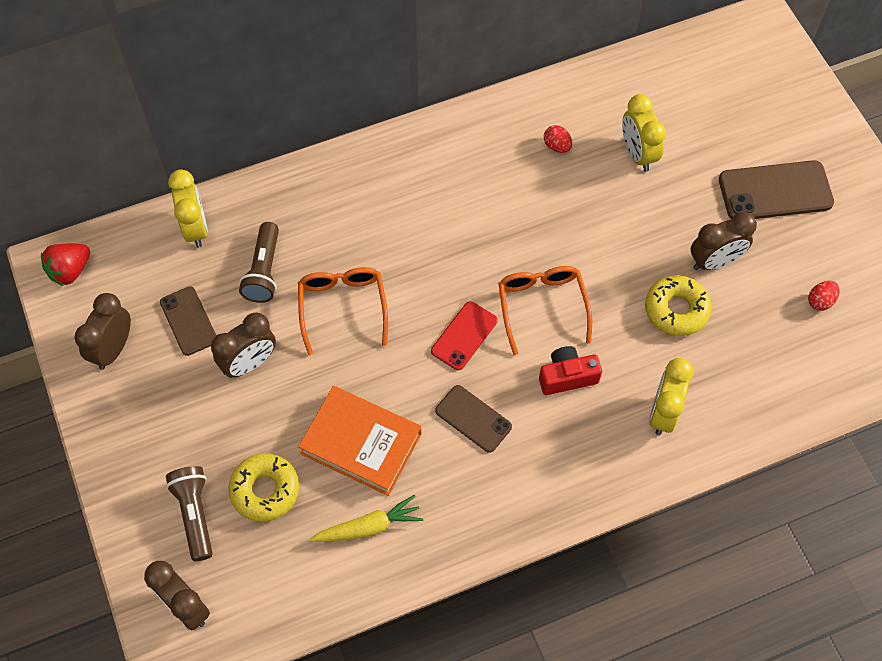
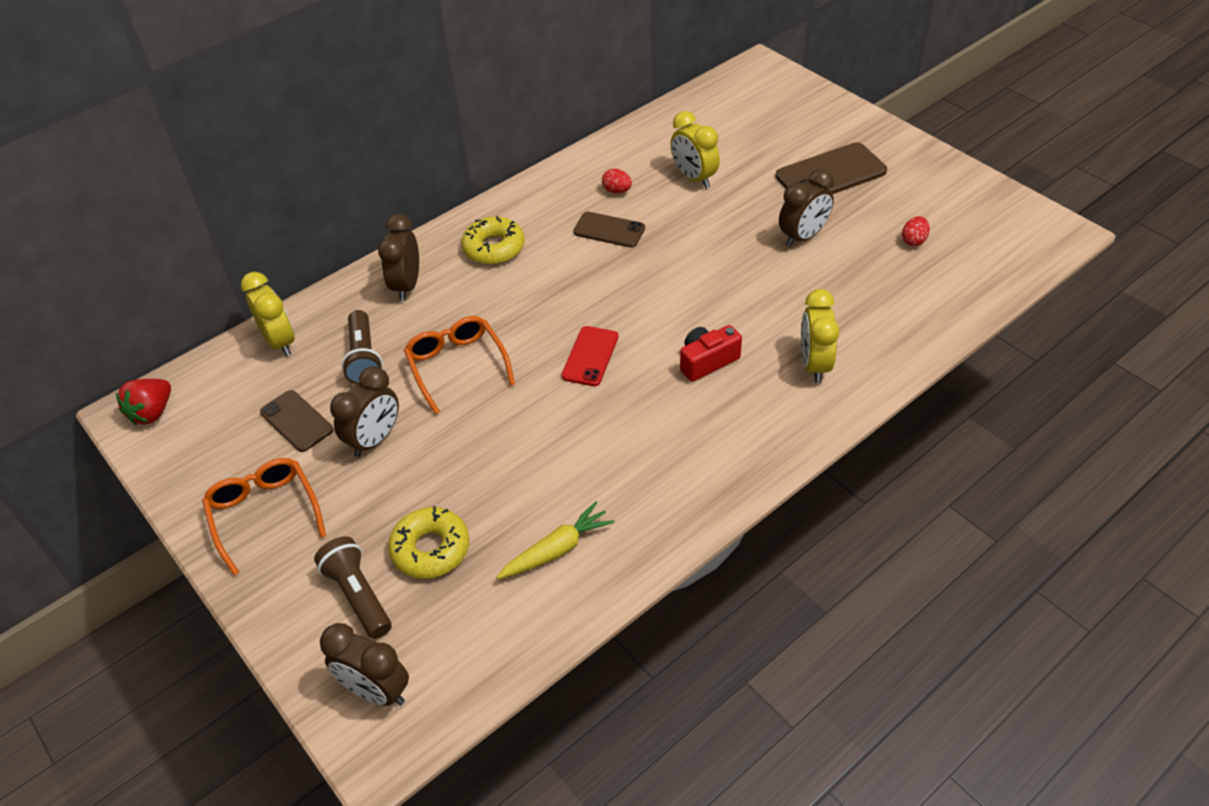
camera: 15 degrees left, 15 degrees down
(113, 349) = (219, 468): brown clock -> brown clock (407, 286)
(361, 443) = (520, 476): orange book -> none
(473, 418) = (629, 422): brown phone -> brown phone (609, 230)
(542, 307) = (657, 313): orange glasses -> orange glasses (265, 514)
(676, 310) = (786, 281): yellow donut -> yellow donut (494, 248)

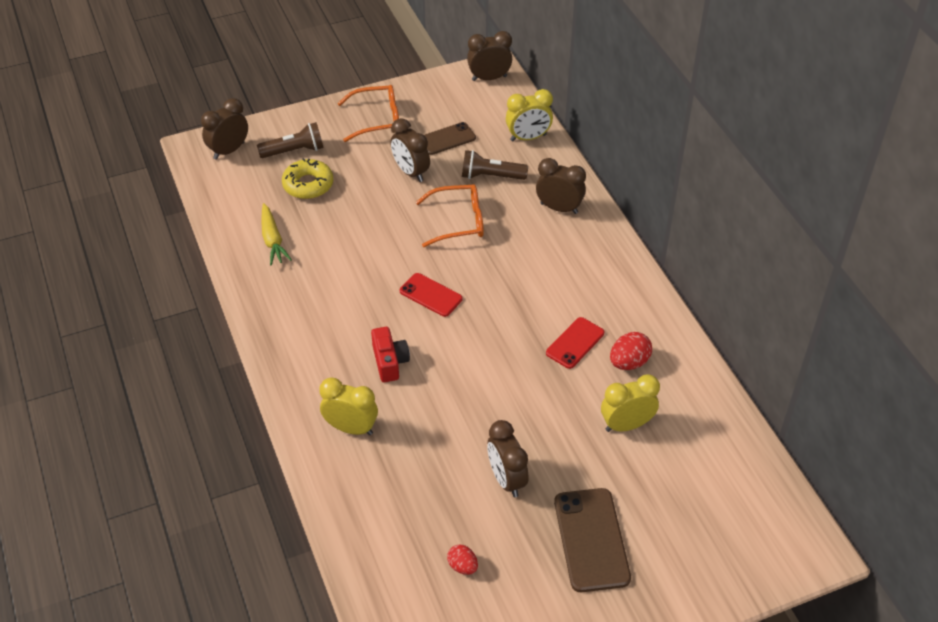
camera: 105 degrees right, 0 degrees up
(152, 412) = (489, 78): red strawberry -> brown clock
(494, 248) = (583, 265): yellow donut -> none
(609, 230) = (575, 343): brown phone -> red phone
(617, 191) = (629, 362): red egg -> red egg, size x1.53

